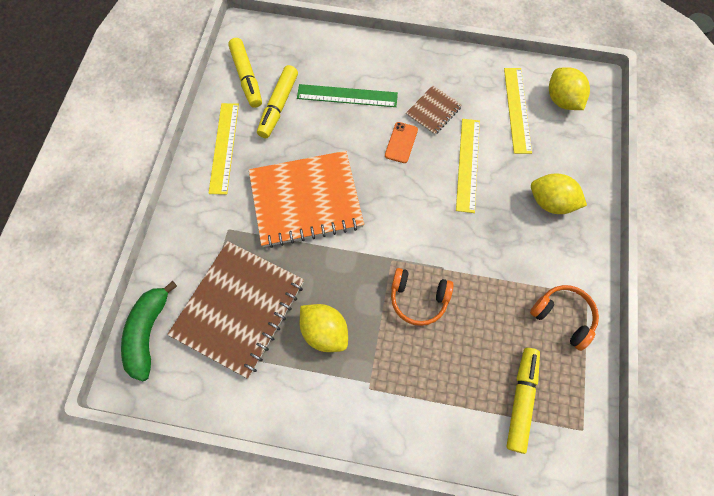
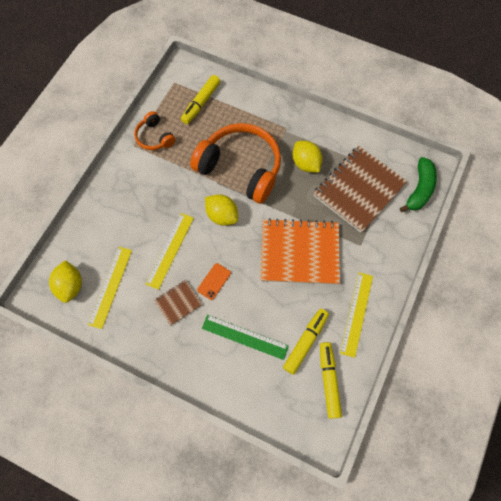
camera: 165 degrees left, 0 degrees up
(418, 299) = (240, 168): orange headphones -> orange headphones, size x2.06
(550, 202) = (124, 207): yellow lemon -> yellow lemon (222, 215)

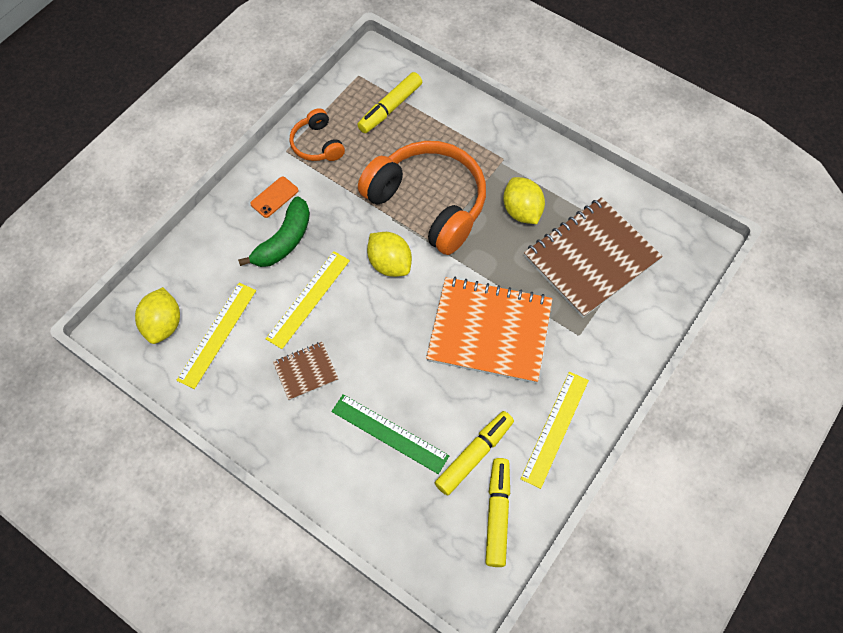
camera: 10 degrees right, 5 degrees down
(214, 281) = (361, 351): orange phone -> orange phone (274, 197)
(419, 189) = (679, 271): green banana -> green banana (284, 241)

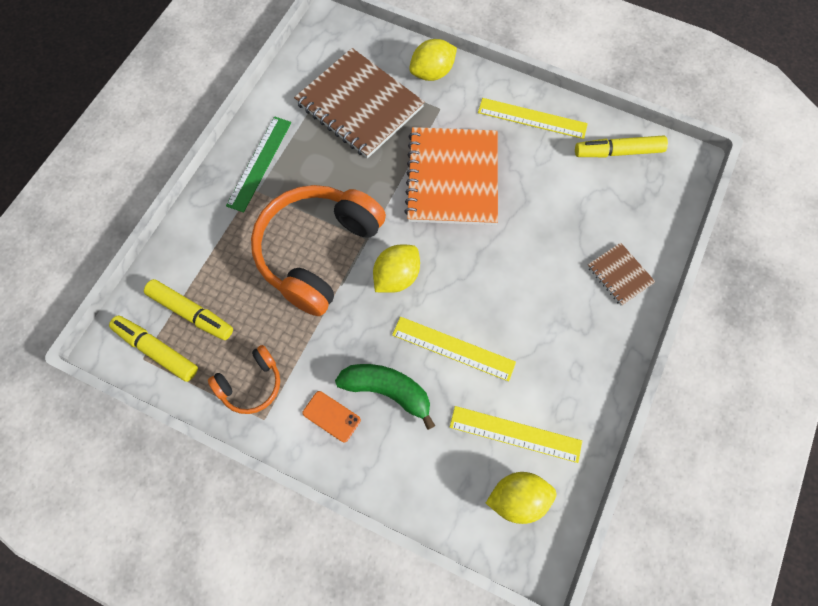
camera: 100 degrees left, 5 degrees up
(306, 371) = (533, 333): brown notebook -> brown notebook (619, 275)
(389, 433) = (574, 245): green ruler -> green ruler (259, 163)
(474, 455) = (573, 175): yellow marker -> yellow marker (157, 350)
(521, 211) = (315, 166): yellow lemon -> yellow lemon (432, 73)

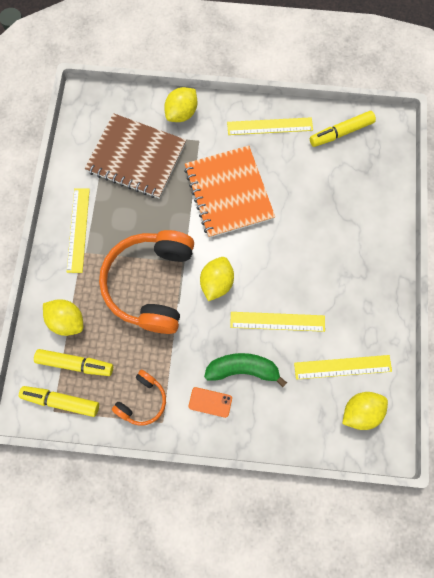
camera: 20 degrees left, 5 degrees up
(203, 260) = (67, 320): none -> yellow lemon
(259, 163) = (78, 230): green ruler -> yellow ruler
(619, 275) = (373, 226): brown notebook -> none

